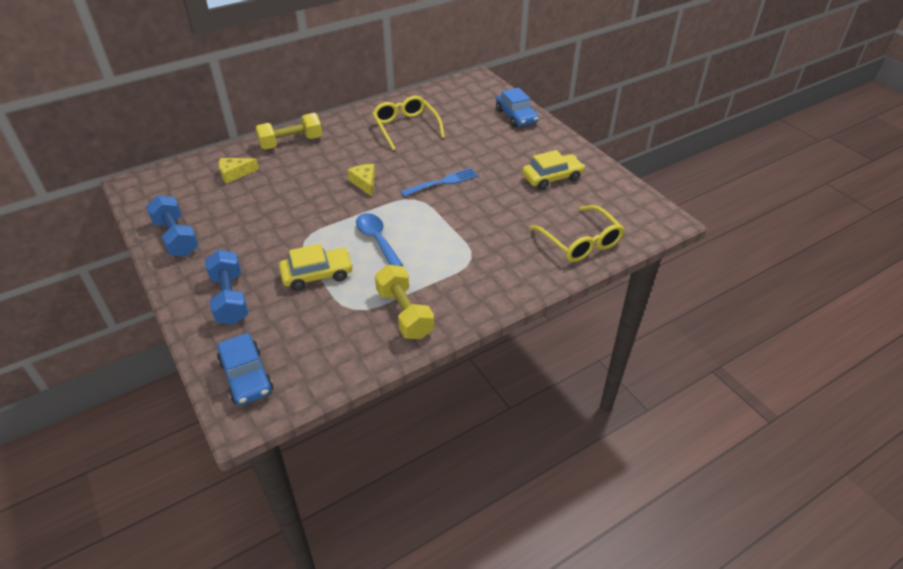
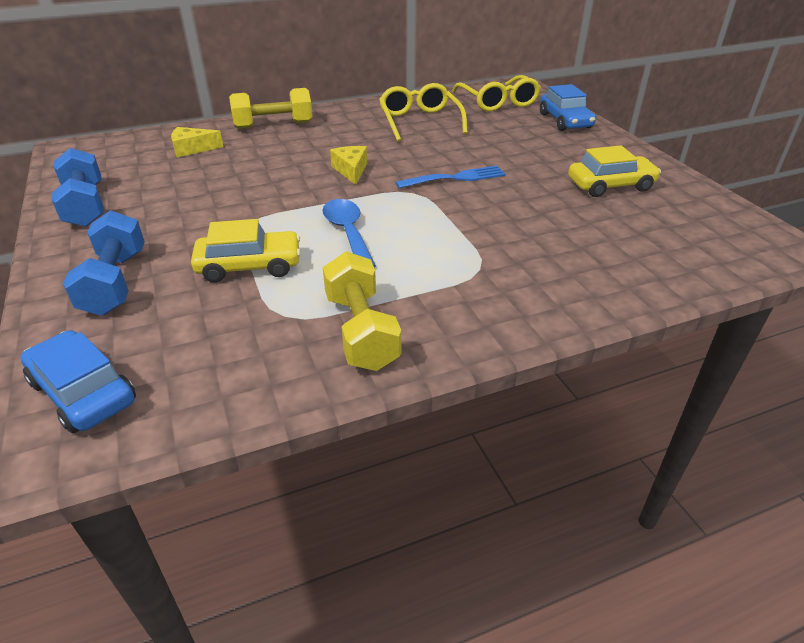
camera: 10 degrees right, 5 degrees down
(246, 376) = (83, 392): blue car -> blue car turned 150 degrees clockwise
(580, 241) = (652, 264): yellow glasses -> yellow glasses (497, 102)

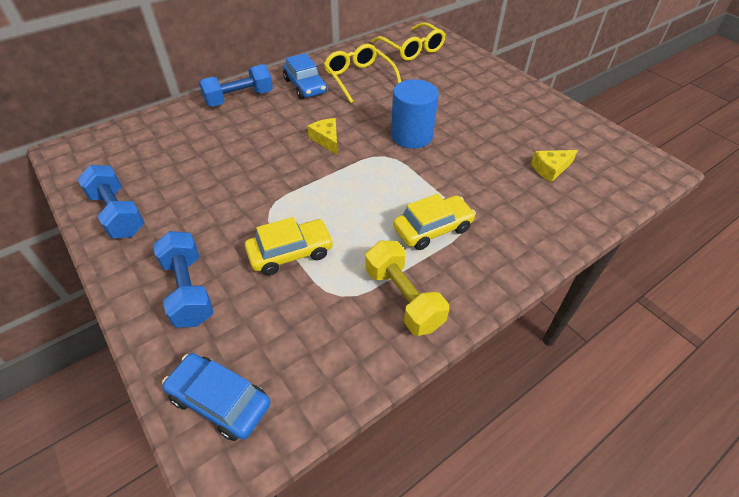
camera: 15 degrees left, 10 degrees up
(192, 149) = (180, 135): yellow cheese -> yellow cheese (550, 169)
(273, 125) = (239, 98): yellow dumbbell -> blue dumbbell
(348, 232) = (352, 205): blue spoon -> none
(456, 178) = (411, 136): blue fork -> blue cylinder
(565, 121) = (470, 64): blue car -> blue car (305, 86)
(610, 185) = (525, 126): yellow car -> yellow car (432, 229)

